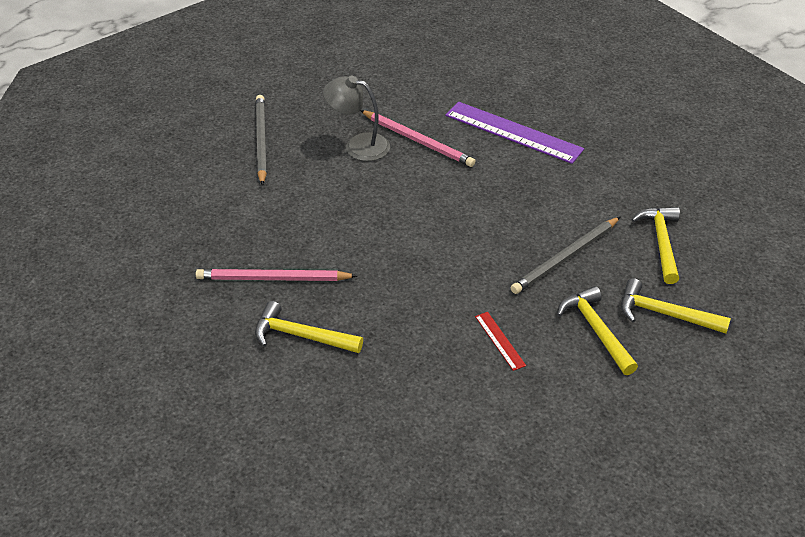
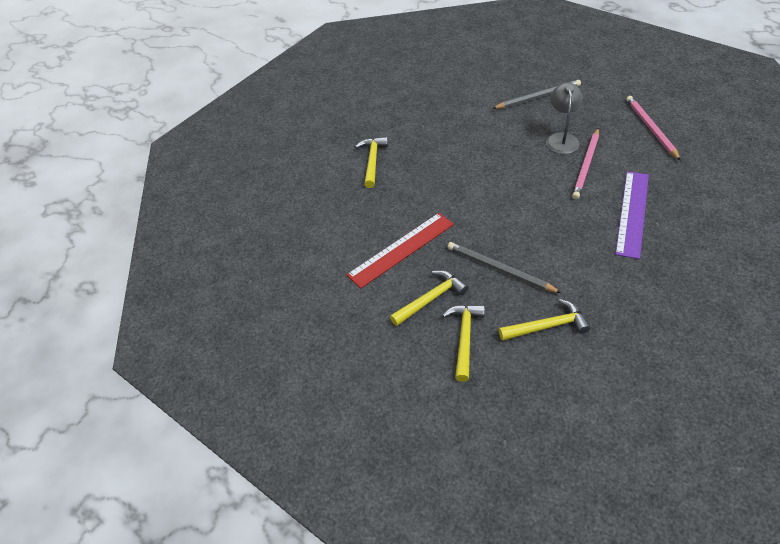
camera: 80 degrees right, 5 degrees up
(273, 278) = (414, 137): pink pencil -> pink pencil (651, 128)
(500, 341) = (401, 249): red ruler -> red ruler, size x2.19

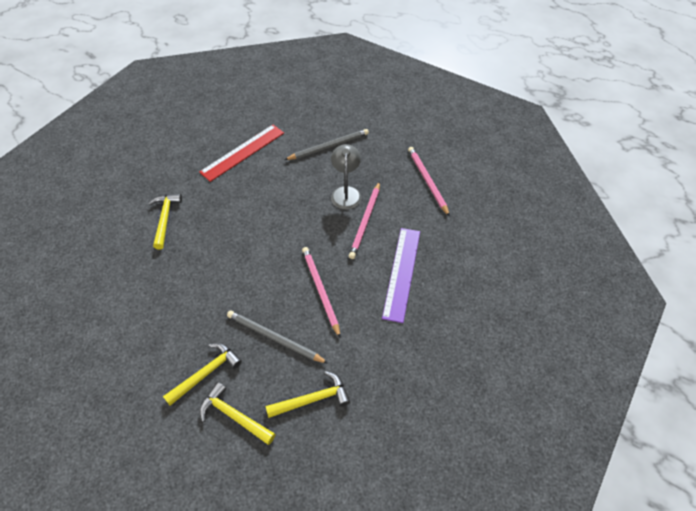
camera: 10 degrees left, 5 degrees up
(401, 249) = (183, 318): red ruler -> red ruler (242, 152)
(464, 338) = (234, 416): yellow hammer -> yellow hammer turned 60 degrees counterclockwise
(544, 227) = (320, 290): none -> pink pencil

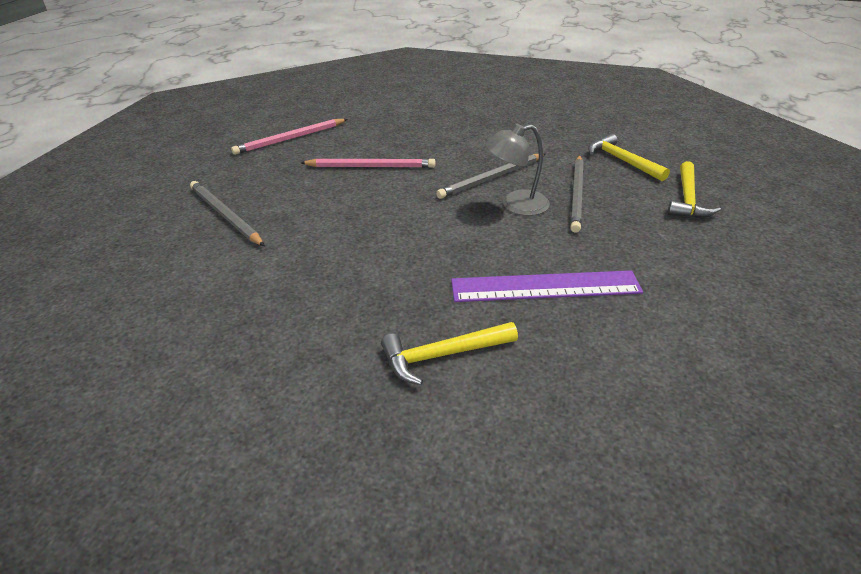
camera: 105 degrees left, 15 degrees down
(206, 373) = (663, 229): yellow hammer -> none
(242, 152) = (242, 303): red ruler -> none
(320, 290) = (492, 178): pink pencil -> grey pencil
(346, 192) = (323, 186): grey lamp -> grey lamp (515, 205)
(401, 273) = (437, 138): purple ruler -> purple ruler (545, 287)

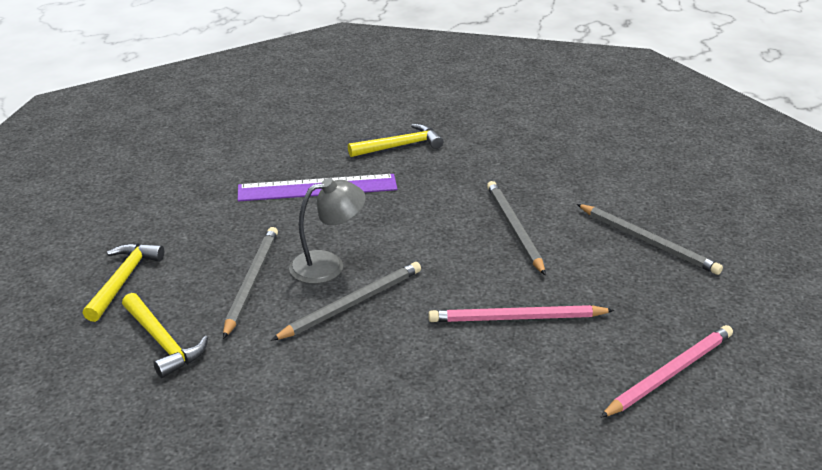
camera: 175 degrees right, 5 degrees down
(340, 231) = (514, 228): none -> grey pencil

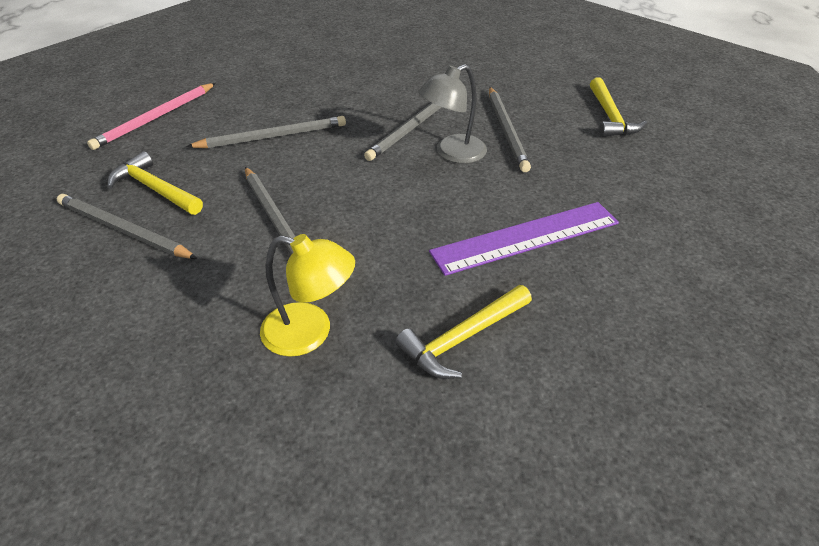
camera: 165 degrees right, 10 degrees up
(163, 342) = (531, 86): yellow hammer -> yellow hammer (155, 189)
(494, 161) = (310, 333): none -> yellow lamp
(516, 318) = (272, 136): pink pencil -> grey pencil

